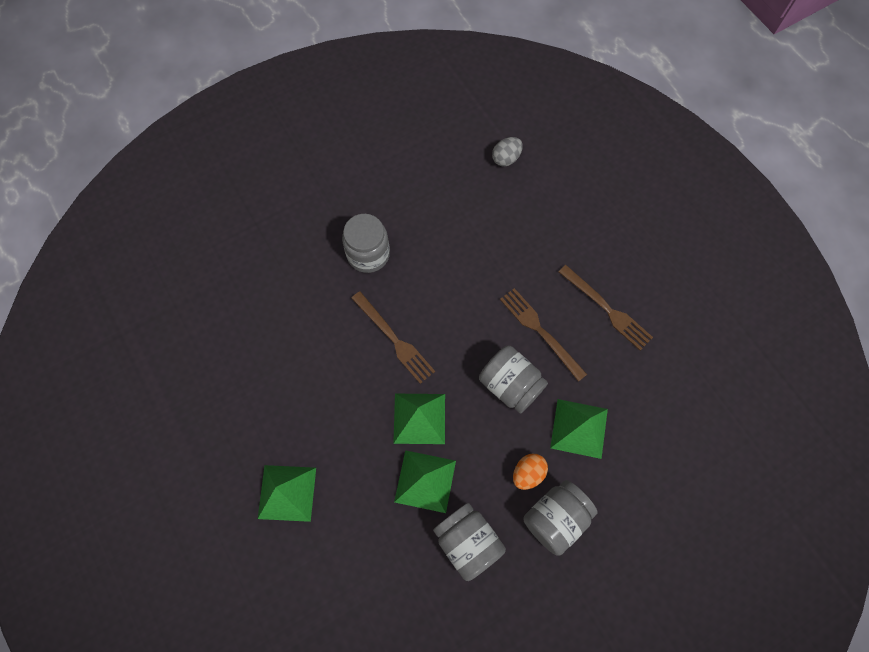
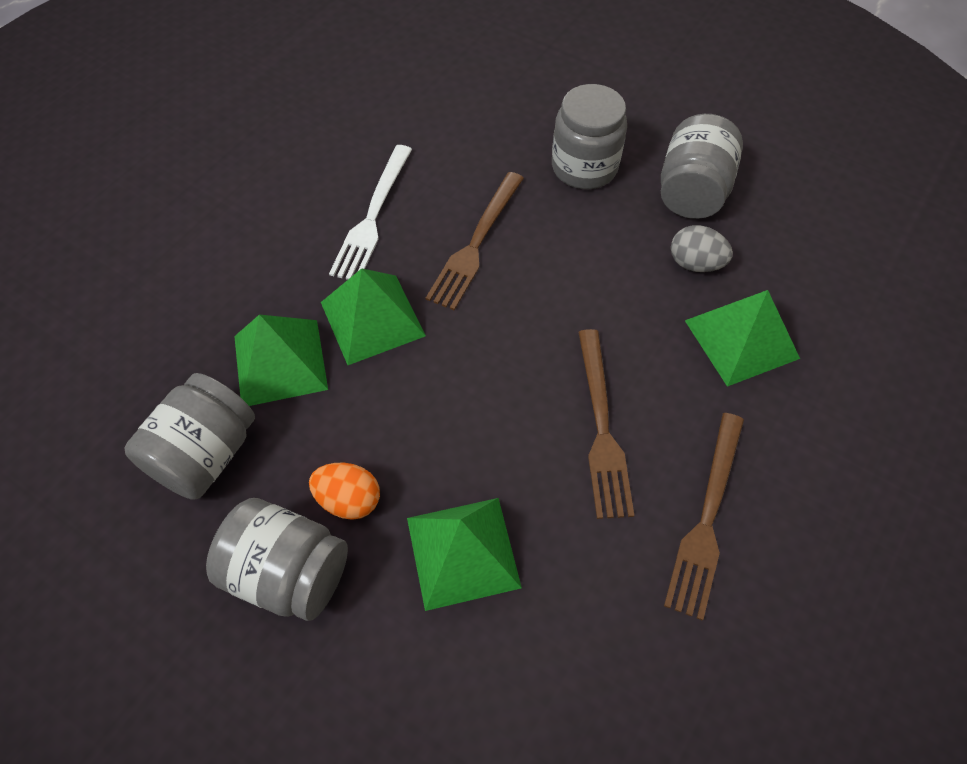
camera: 65 degrees right, 10 degrees down
(287, 492) = (204, 214): green pyramid -> green pyramid (741, 339)
(343, 389) = (372, 216): none -> white fork
(506, 158) = (864, 268): grey egg -> grey egg (695, 263)
(510, 385) = (485, 418): grey jar -> grey jar (692, 191)
(540, 331) = (601, 427): brown fork -> brown fork turned 150 degrees clockwise

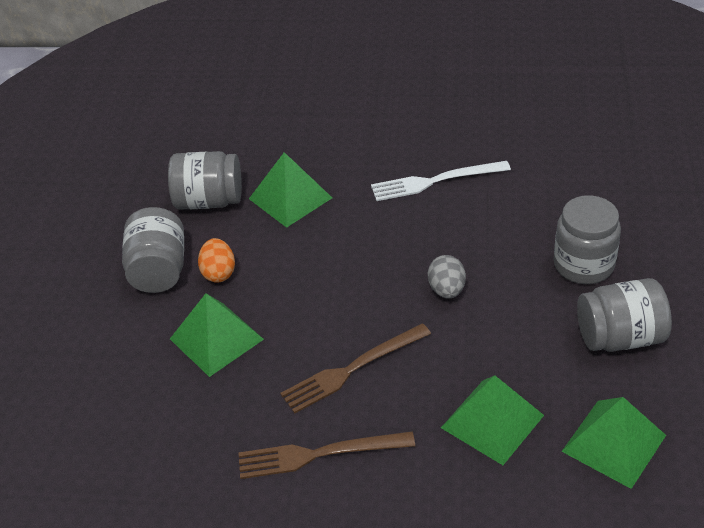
camera: 65 degrees right, 15 degrees down
(372, 318) = (353, 221): green pyramid -> green pyramid (614, 443)
(476, 243) = (456, 240): brown fork -> none
(695, 263) = (544, 366): grey egg -> grey egg (446, 290)

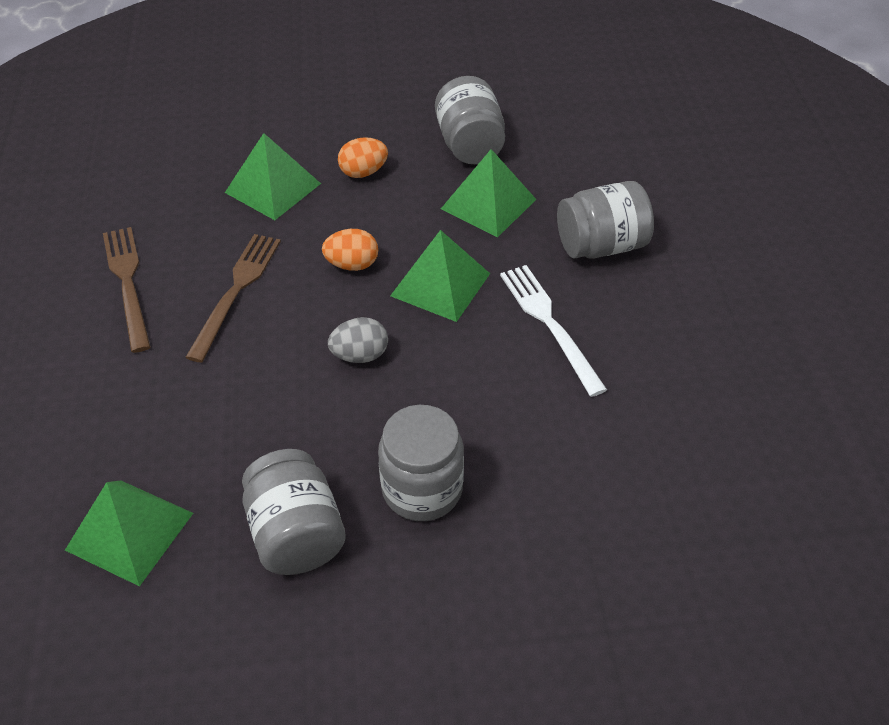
camera: 75 degrees right, 5 degrees up
(159, 270) = (361, 132): grey jar -> grey jar (601, 245)
(339, 288) = (352, 264): none -> orange egg
(352, 369) = (236, 291): brown fork -> brown fork turned 60 degrees clockwise
(492, 421) = (165, 415): green pyramid -> green pyramid (440, 284)

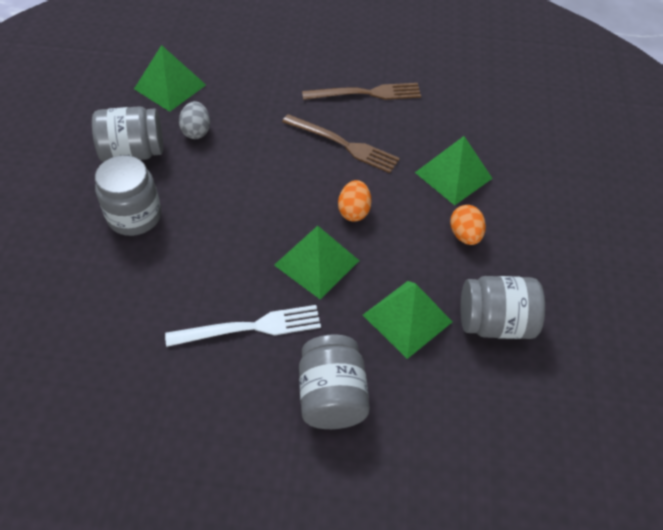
camera: 100 degrees right, 5 degrees up
(360, 355) = (260, 202): grey egg -> grey egg (196, 131)

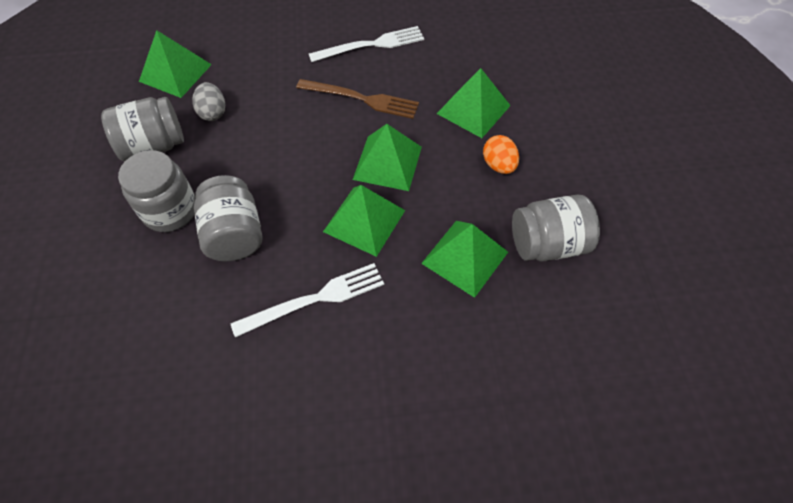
camera: 10 degrees left, 5 degrees up
(331, 396) = (411, 350): grey jar -> grey jar (234, 234)
(353, 211) = (387, 162): orange egg -> green pyramid
(366, 93) = (371, 45): brown fork -> white fork

